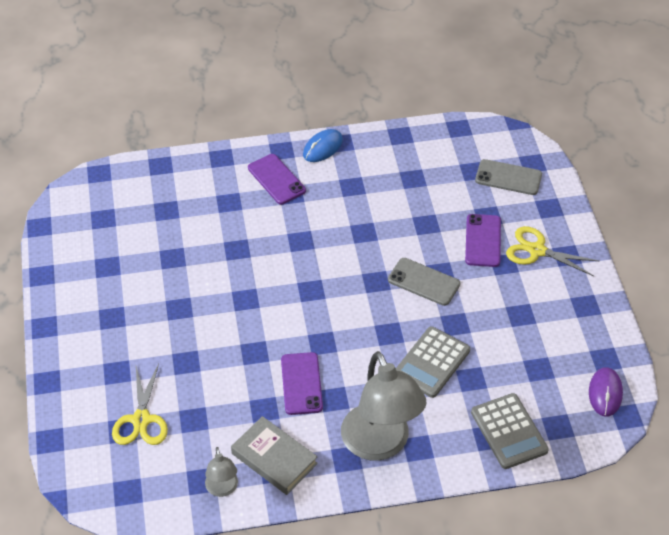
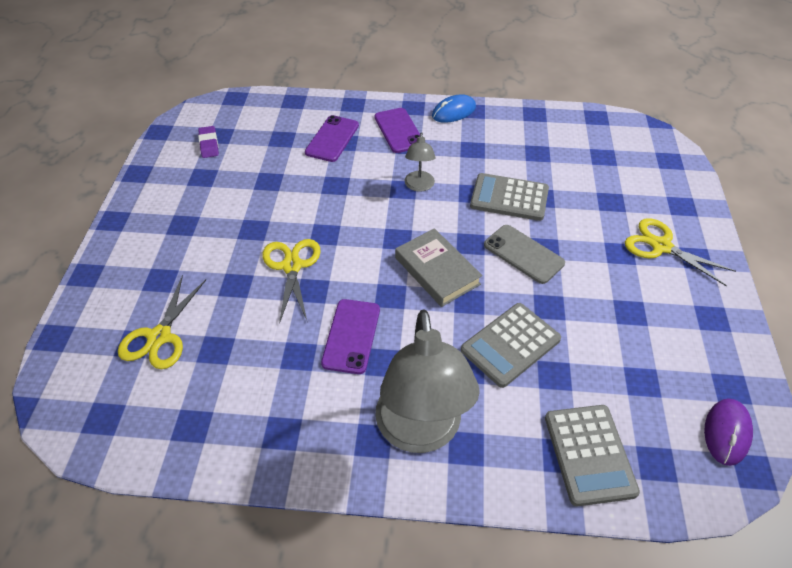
camera: 15 degrees right, 0 degrees up
(97, 231) = (209, 144): none -> purple eraser
(222, 489) = (211, 442): grey lamp -> grey lamp (419, 186)
(228, 335) = (292, 266): none -> yellow scissors
(274, 458) = (286, 418): grey book -> grey book (437, 271)
(398, 230) = (509, 198): none -> grey calculator
(483, 240) = (600, 225): purple phone -> purple phone (332, 139)
(508, 177) = (640, 169): grey phone -> none

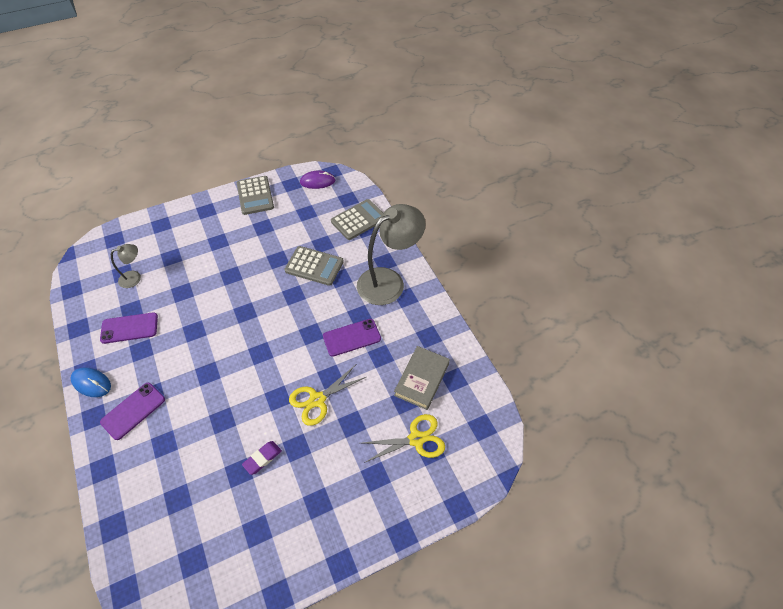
camera: 120 degrees left, 5 degrees up
(209, 144) = (210, 559): purple eraser -> purple eraser (262, 458)
(332, 139) = (163, 456): purple phone -> purple phone (129, 328)
(419, 186) = (200, 364): grey lamp -> grey lamp (134, 277)
(437, 271) = (278, 319): grey book -> grey book (422, 379)
(509, 198) = (190, 308): grey calculator -> grey calculator (255, 196)
(523, 254) = (241, 283): grey phone -> none
(661, 246) = (203, 226): yellow scissors -> none

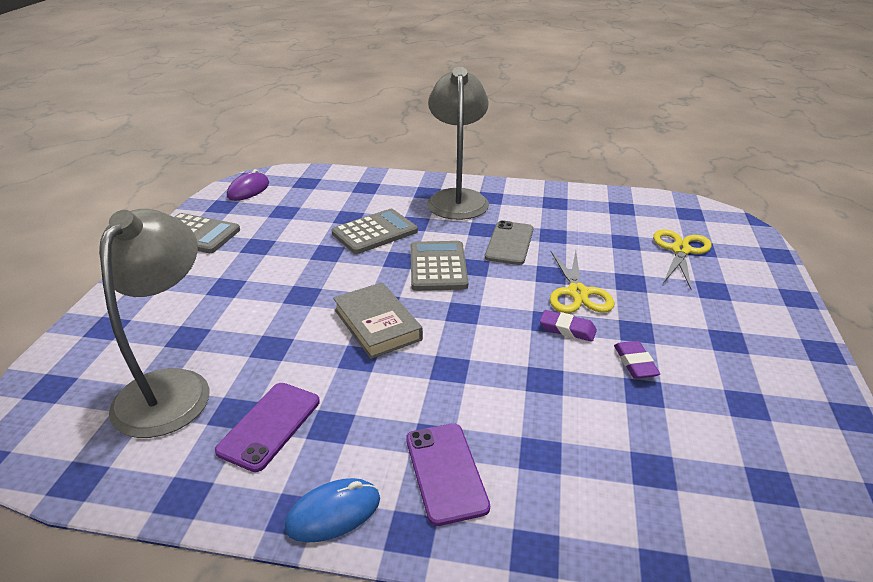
camera: 55 degrees left, 20 degrees down
(134, 277) = (171, 387): grey lamp -> grey lamp, size x2.12
(275, 411) = (567, 329): none -> purple eraser
(352, 337) = (509, 243): purple phone -> grey phone
(358, 220) = (347, 186): grey calculator -> grey calculator (438, 267)
(422, 379) = (606, 223): grey book -> grey book (377, 324)

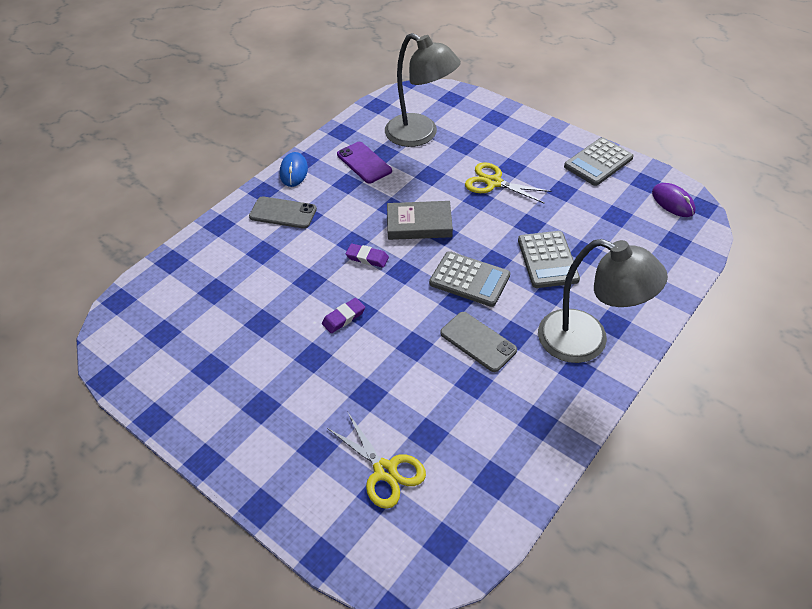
camera: 120 degrees right, 15 degrees up
(446, 472) = (283, 213): purple phone -> grey phone
(577, 293) = (378, 348): yellow scissors -> yellow scissors (494, 182)
(635, 363) = (285, 334): purple eraser -> purple eraser (367, 258)

